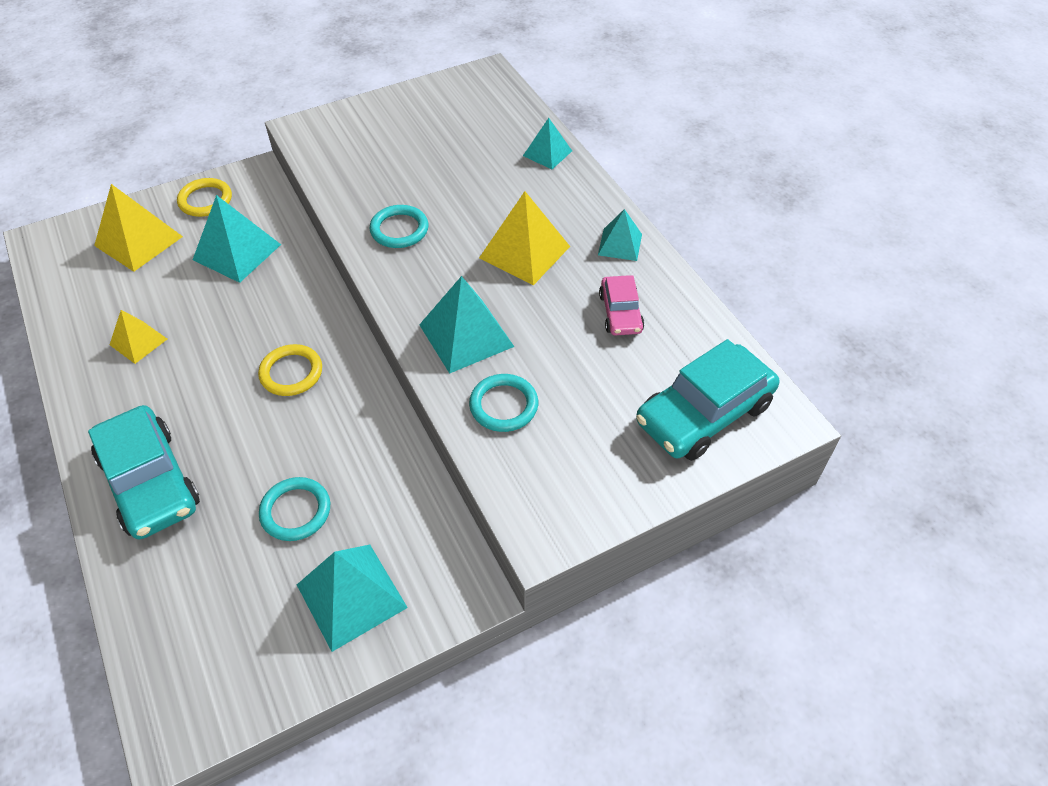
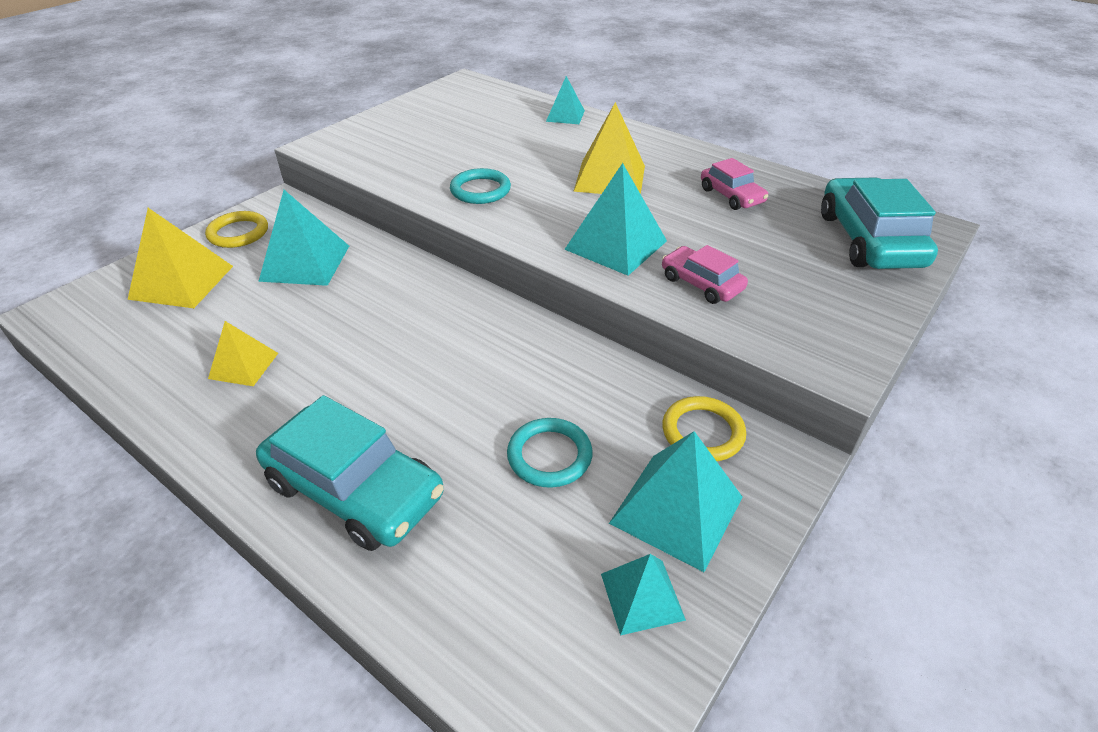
camera: 25 degrees left, 10 degrees down
(291, 373) = (444, 340): yellow ring -> yellow ring (702, 432)
(503, 405) = (701, 283): turquoise ring -> pink car
(620, 244) = (684, 155): turquoise pyramid -> turquoise pyramid (642, 596)
(704, 413) = (869, 240): turquoise car -> turquoise car turned 150 degrees clockwise

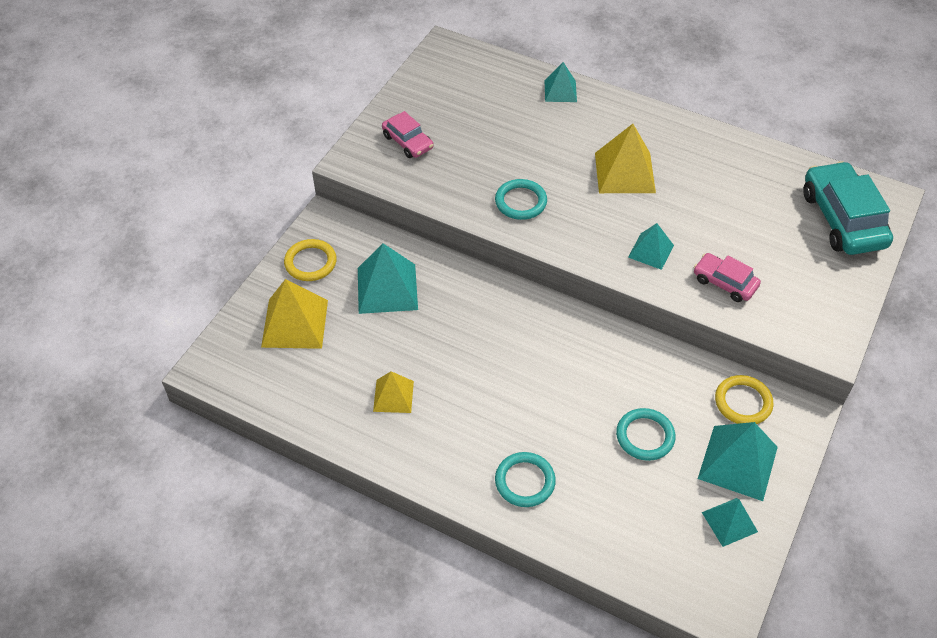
camera: 10 degrees left, 10 degrees up
(355, 489) = (525, 481): turquoise car -> turquoise ring
(615, 245) = (650, 251): turquoise pyramid -> turquoise pyramid, size x0.60
(731, 196) = (729, 182): pink car -> pink car (408, 142)

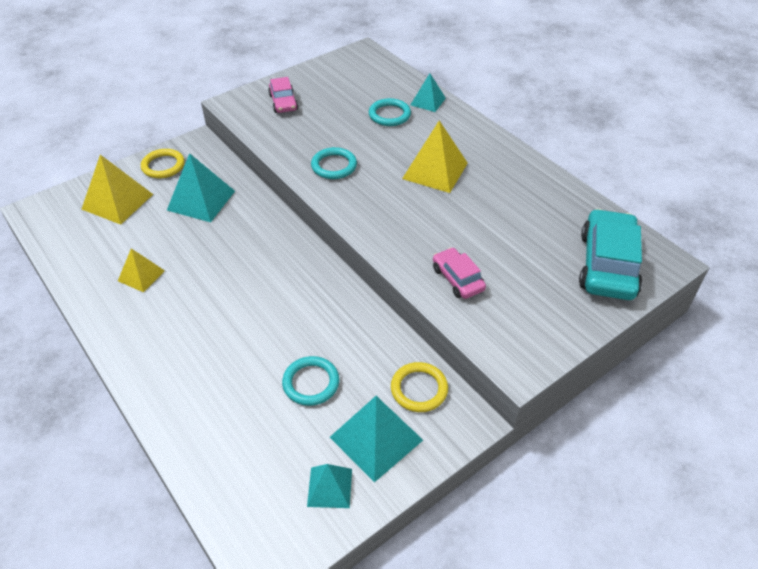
camera: 25 degrees right, 5 degrees down
(525, 481) = (184, 378): turquoise ring -> turquoise ring (389, 115)
(650, 251) = (411, 233): turquoise pyramid -> none

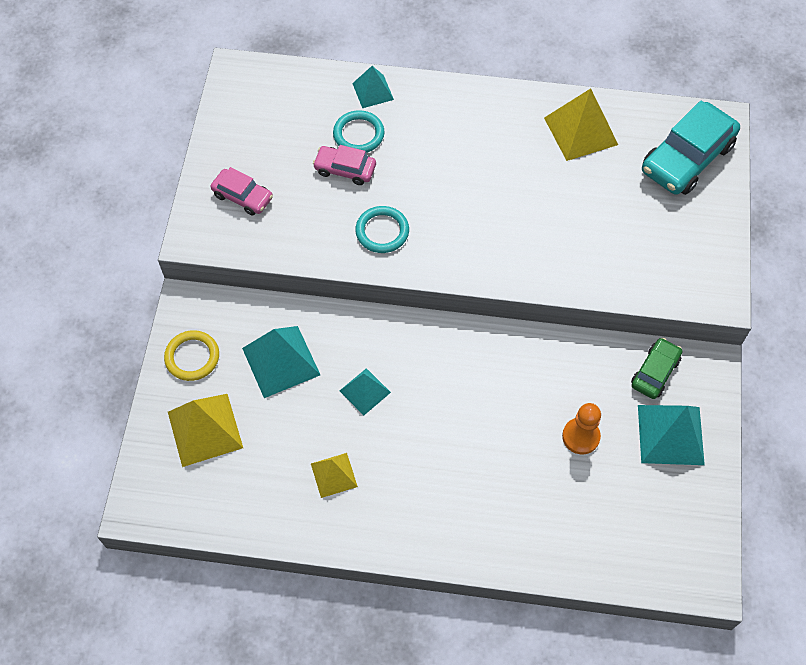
camera: 45 degrees left, 15 degrees up
(311, 383) = (581, 436): turquoise ring -> orange pawn
(329, 487) = (683, 495): turquoise pyramid -> turquoise pyramid (365, 391)
(419, 389) = (655, 372): yellow ring -> green car
(435, 171) = (470, 167): yellow pyramid -> yellow pyramid (581, 131)
(457, 279) = (604, 260): pink car -> pink car (345, 169)
(607, 265) = (687, 158): turquoise car -> turquoise car turned 105 degrees counterclockwise

